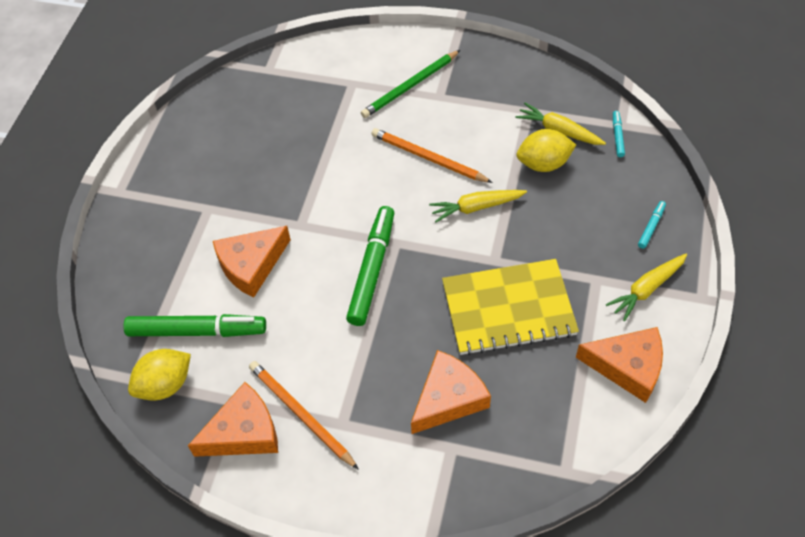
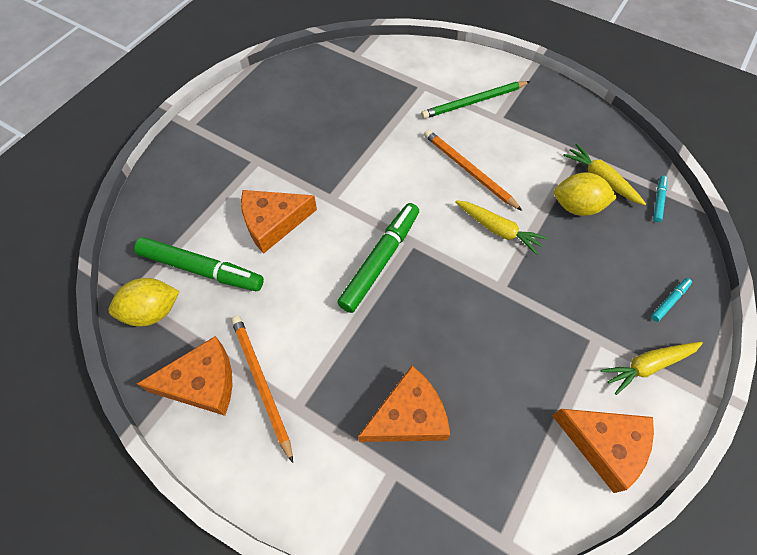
camera: 15 degrees right, 5 degrees up
(476, 207) = (498, 230): yellow carrot -> yellow carrot turned 150 degrees counterclockwise
(508, 309) = (498, 341): yellow notebook -> none

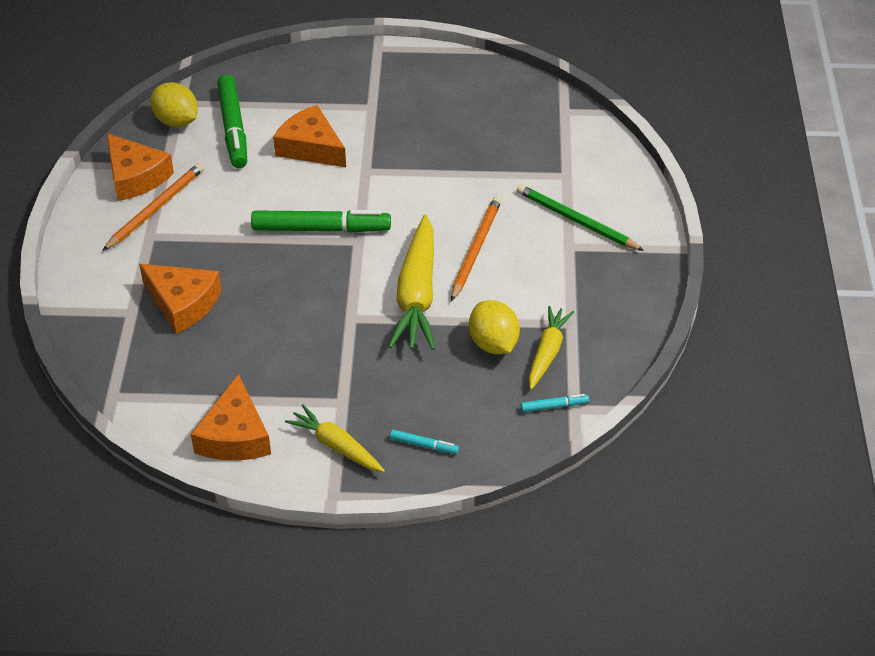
camera: 60 degrees right, 15 degrees down
(498, 230) = (417, 295): yellow carrot -> yellow carrot, size x1.70

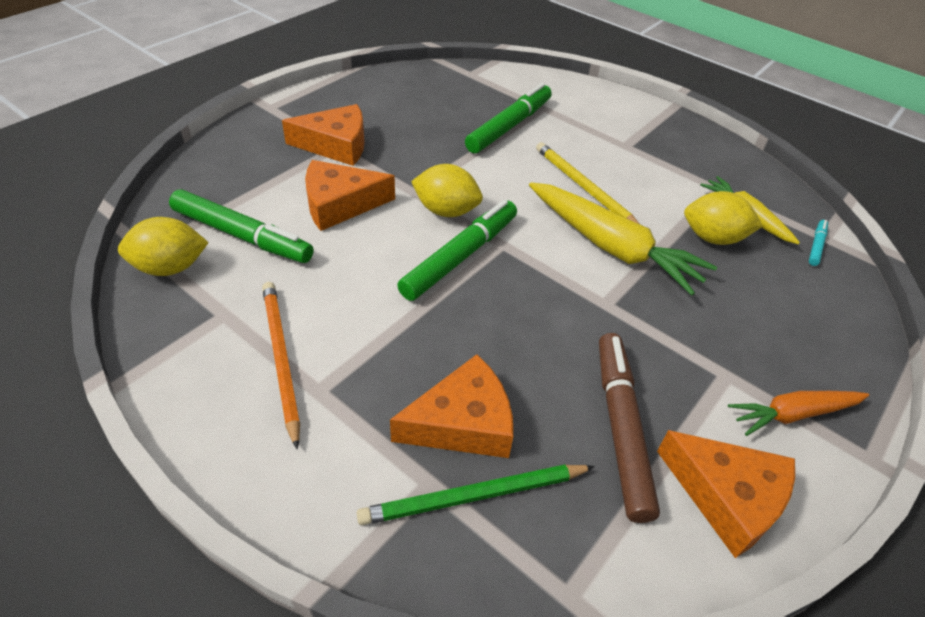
camera: 55 degrees left, 0 degrees up
(135, 177) = (207, 347): orange cheese -> orange cheese (336, 145)
(243, 370) = (620, 428): none -> brown marker
(336, 446) = (793, 414): yellow carrot -> orange carrot
(362, 197) = (446, 211): none -> yellow lemon
(424, 445) = (826, 349): turquoise marker -> none
(476, 249) = (584, 187): orange pencil -> yellow pencil
(510, 171) = (509, 126): none -> green marker
(576, 220) = (599, 128): green pencil -> green pencil (474, 496)

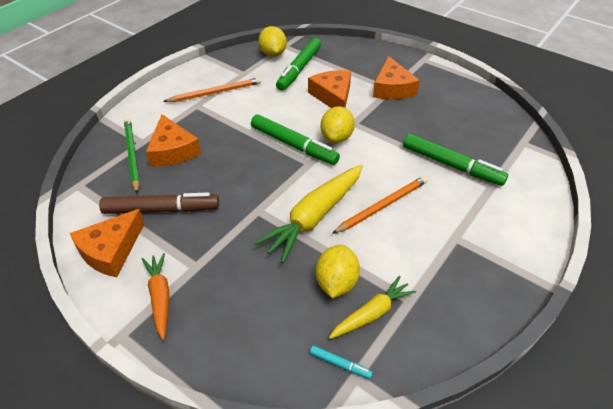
camera: 90 degrees right, 0 degrees up
(584, 187) = (382, 206): yellow pencil -> orange pencil

